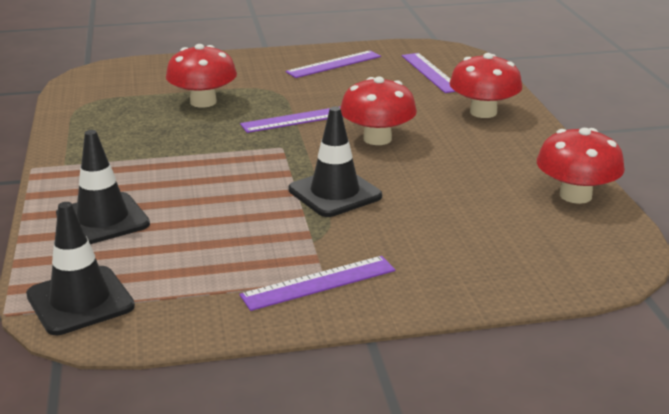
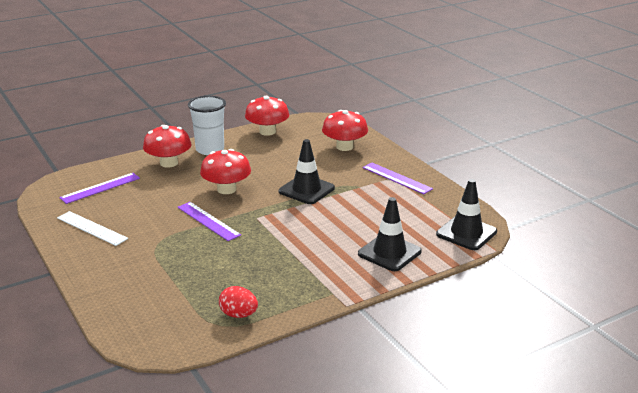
camera: 110 degrees left, 0 degrees up
(90, 113) = (238, 315): none -> red egg
(203, 102) = (193, 267): red mushroom -> red mushroom (344, 147)
(334, 64) = (91, 228): purple ruler -> white ruler
(517, 142) = (210, 149): none -> white cup

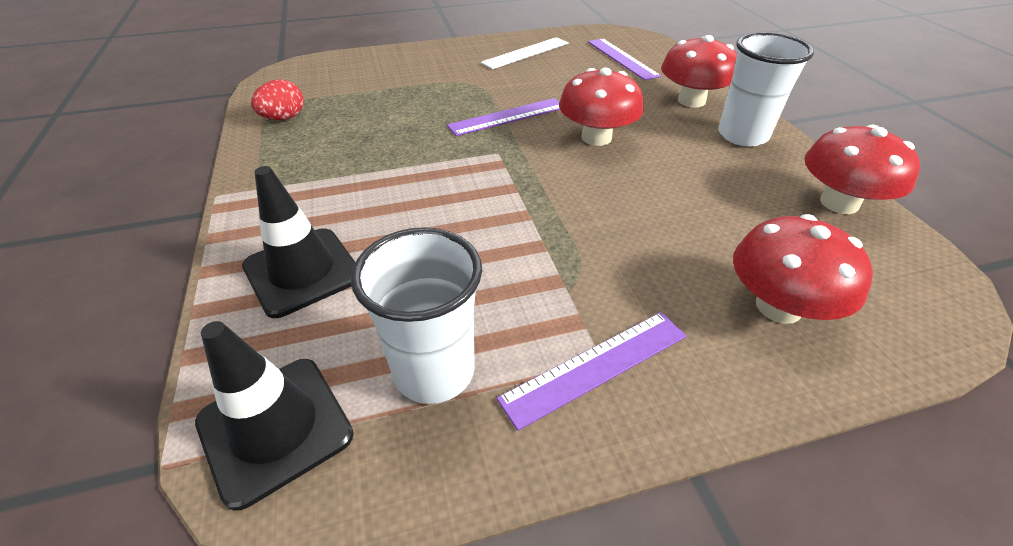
camera: 105 degrees right, 15 degrees up
(306, 190) = (573, 214): black traffic cone -> none
(420, 208) = (434, 371): none -> white cup

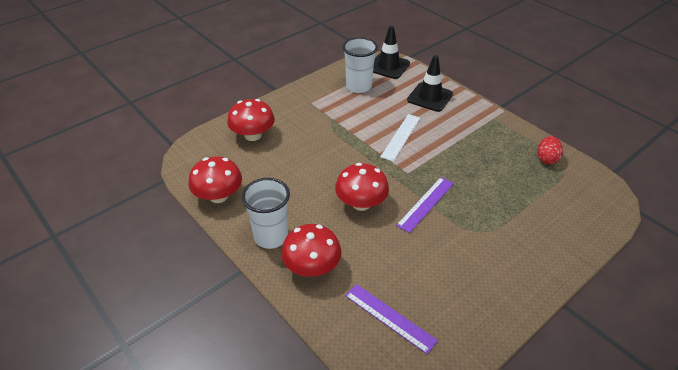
camera: 155 degrees right, 0 degrees up
(525, 53) = (477, 294): white ruler -> white ruler (401, 137)
(595, 366) = (312, 100): purple ruler -> none

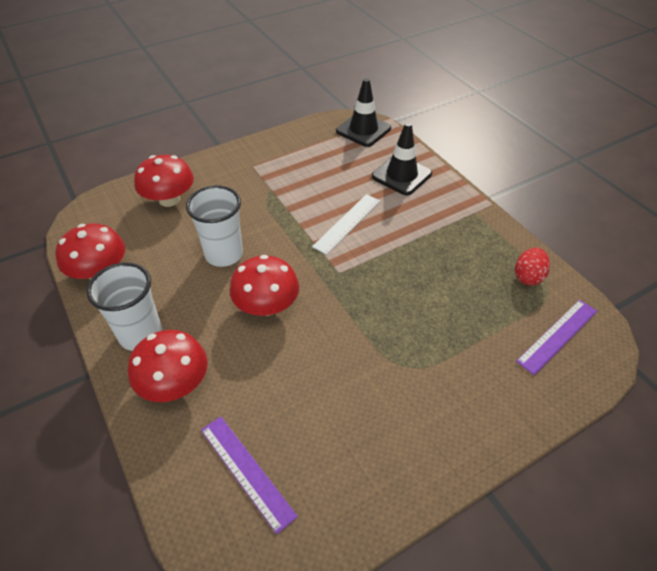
camera: 10 degrees right, 5 degrees up
(358, 86) = (318, 152): white cup -> white cup (224, 254)
(425, 204) = (348, 318): purple ruler -> purple ruler (557, 335)

